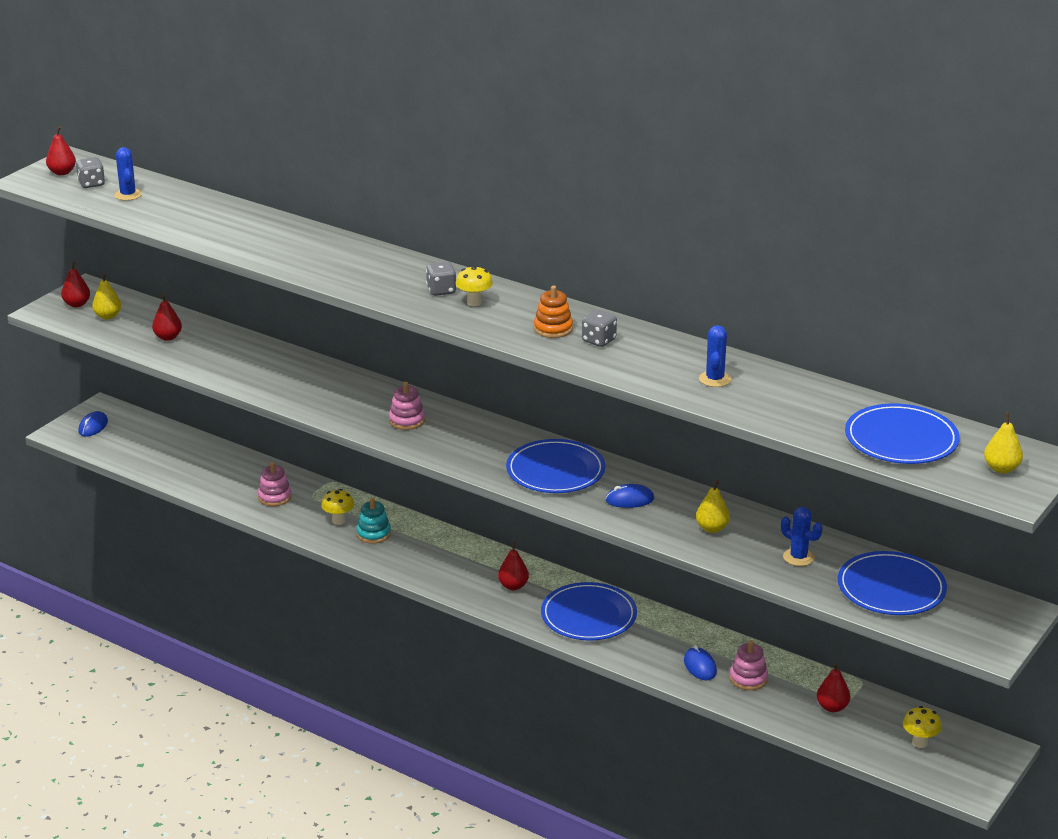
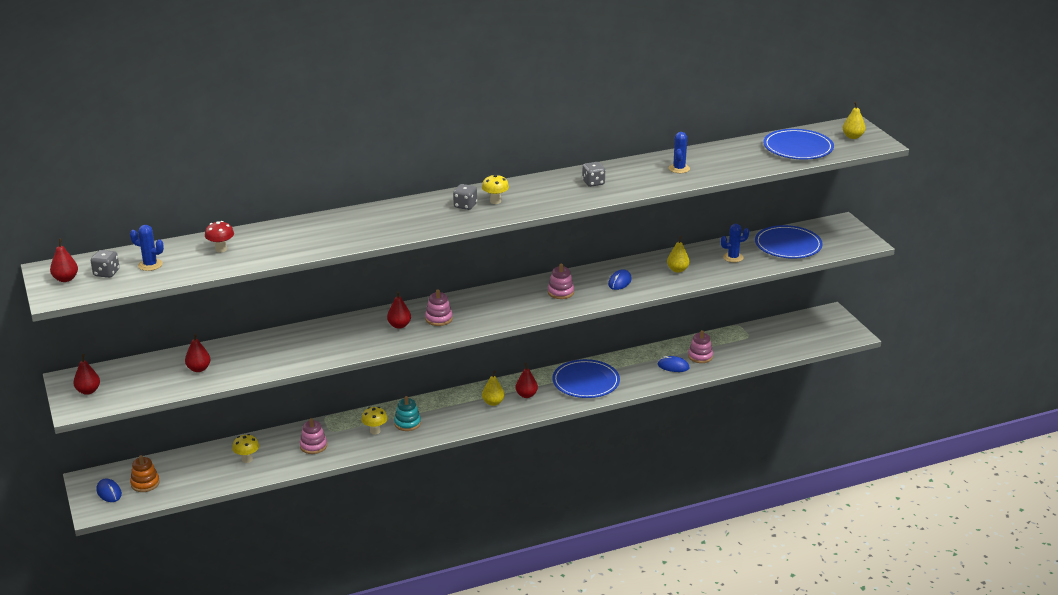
camera: 55 degrees left, 0 degrees up
(108, 316) = (128, 383): yellow pear -> yellow pear (493, 402)
(194, 212) = (221, 249): none -> red mushroom
(553, 329) = (561, 190): orange stacking toy -> orange stacking toy (145, 483)
(555, 471) = (560, 292): blue plate -> pink stacking toy
(715, 379) = (679, 168): blue cactus -> blue cactus turned 60 degrees clockwise
(832, 707) = (750, 343): red pear -> red pear (399, 325)
(919, 742) = (804, 331): yellow mushroom -> yellow mushroom (247, 459)

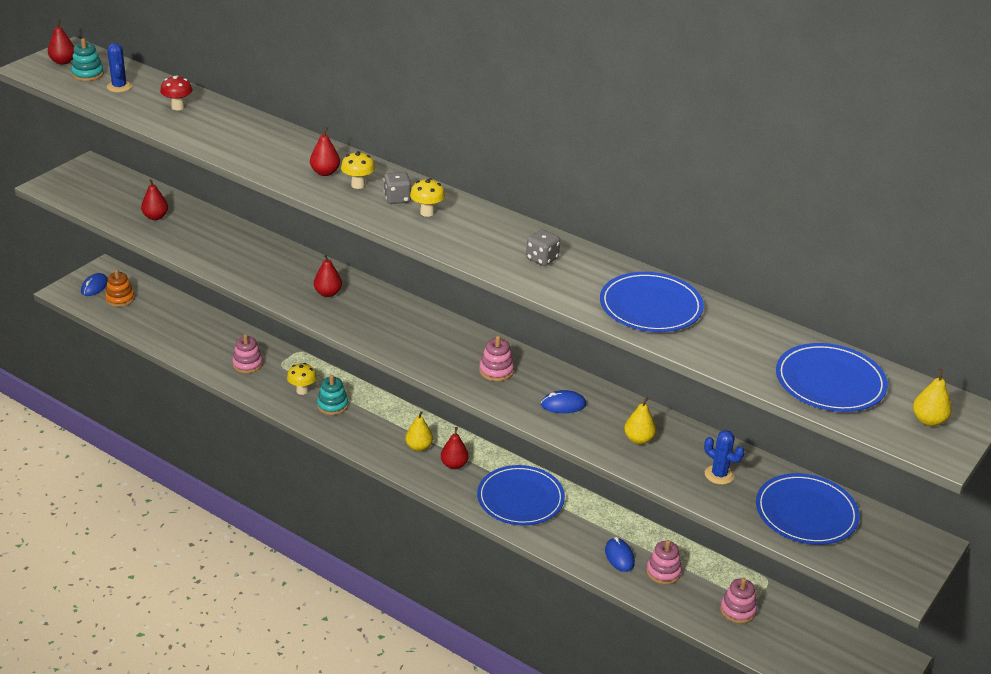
camera: 55 degrees right, 5 degrees up
(88, 391) = (78, 180): red pear -> red pear (325, 172)
(106, 273) = (88, 74): grey dice -> turquoise stacking toy
(247, 459) = (196, 336): yellow mushroom -> yellow mushroom (358, 185)
(439, 319) = (363, 312): pink stacking toy -> pink stacking toy (737, 610)
(679, 168) = (650, 306): blue cactus -> blue plate

